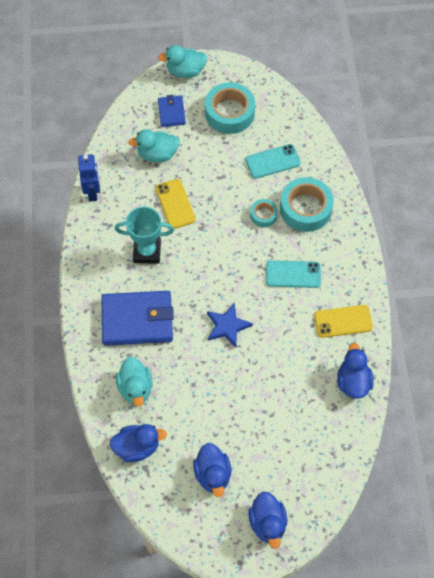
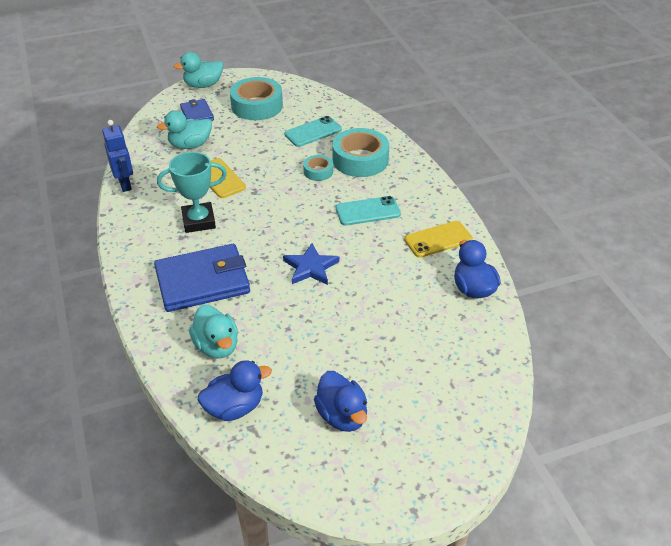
camera: 15 degrees left, 20 degrees down
(268, 523) = (432, 454): blue duck -> none

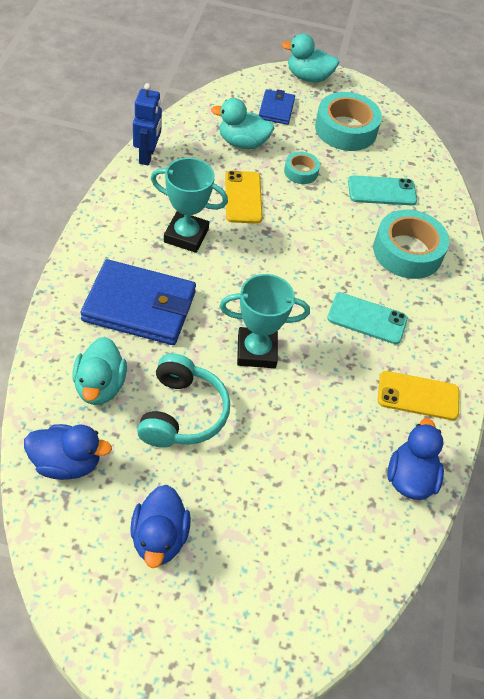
camera: 25 degrees right, 10 degrees up
(291, 331) = (182, 413): none -> turquoise headphones
(311, 267) = (256, 351): blue star -> turquoise trophy
(318, 171) = (350, 242): turquoise tape -> turquoise tape (301, 172)

